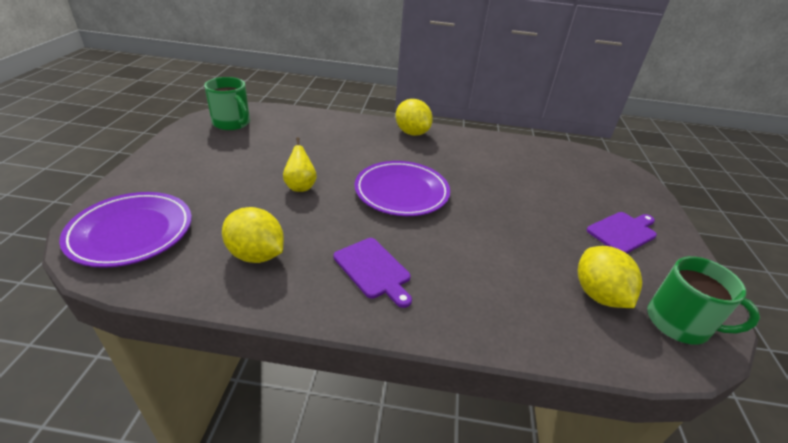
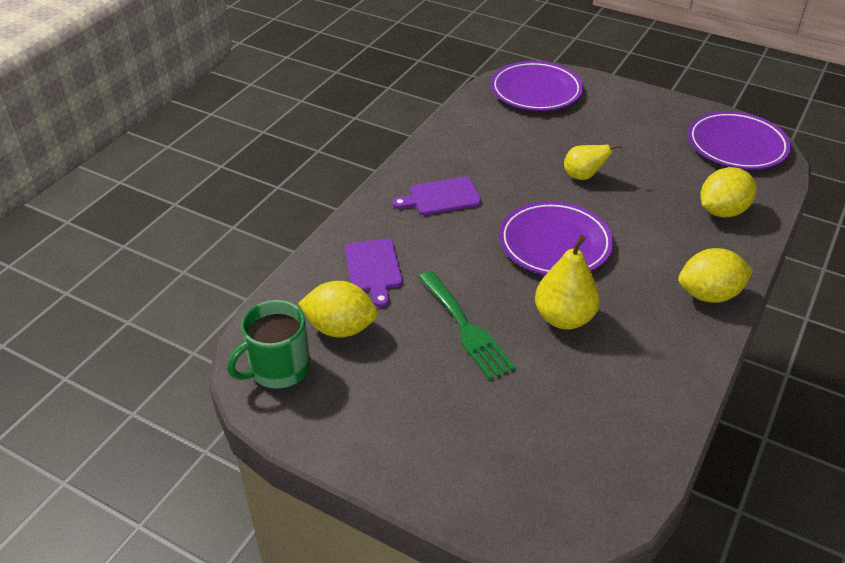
camera: 115 degrees right, 5 degrees up
(232, 123) = (736, 145): green mug -> purple plate
(256, 254) = (486, 142): yellow lemon -> yellow lemon (722, 211)
(478, 181) = (564, 318): none -> yellow pear
(527, 222) = (466, 328): none -> green fork
(623, 232) = (413, 413): purple cutting board -> purple cutting board (373, 268)

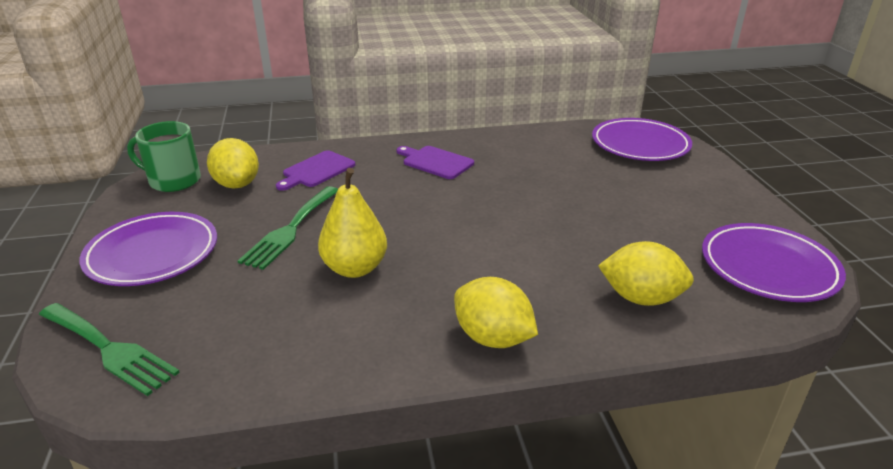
camera: 50 degrees right, 10 degrees down
(551, 501) = (109, 349): none -> green fork
(554, 244) = (449, 227): purple plate -> purple plate (152, 254)
(583, 176) = (563, 206): yellow pear -> none

